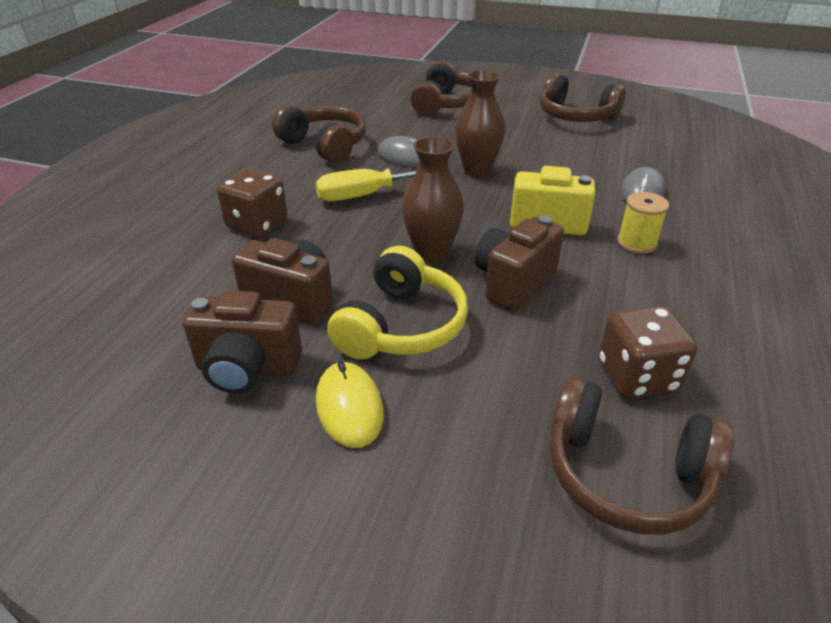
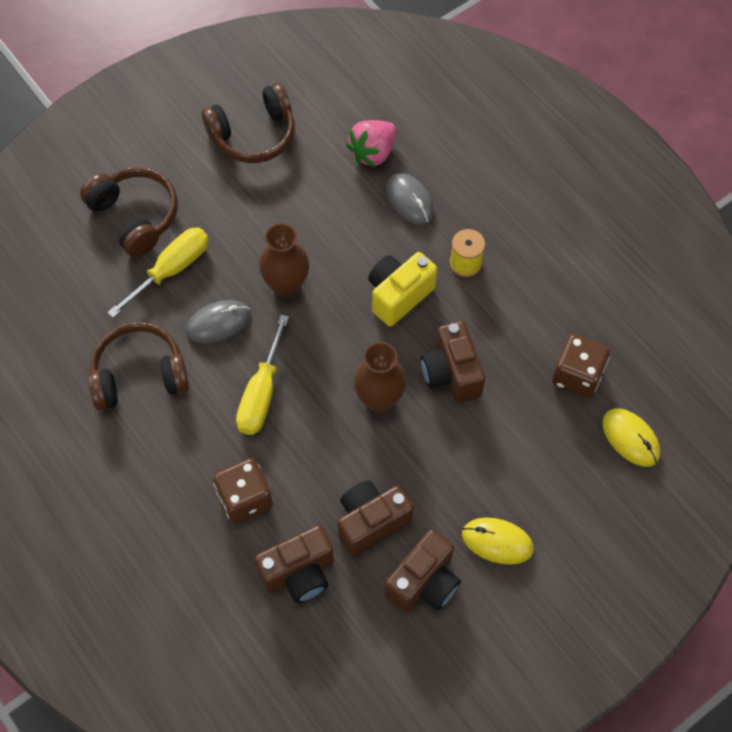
camera: 55 degrees left, 25 degrees up
(200, 280) = (299, 573): none -> brown camera
(401, 326) = (446, 470): yellow headphones -> none
(424, 127) = (171, 270): none -> yellow screwdriver
(625, 473) = (630, 438): brown headphones -> yellow mouse
(650, 161) = (373, 153): none -> pink strawberry

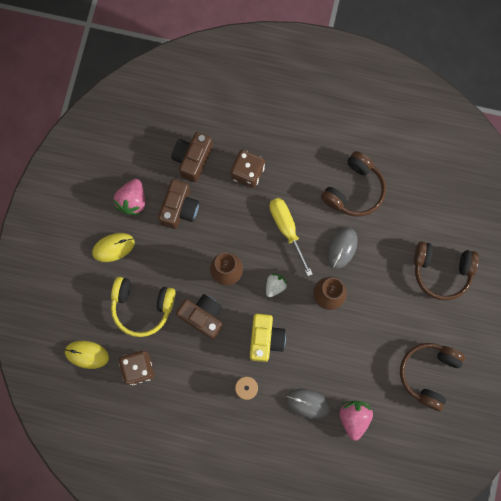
camera: 140 degrees right, 15 degrees up
(171, 270) = (393, 257): yellow screwdriver -> none
(335, 342) = (275, 286): none -> white strawberry
(424, 582) = (132, 201): brown camera -> pink strawberry
(517, 441) = (142, 307): none -> yellow headphones

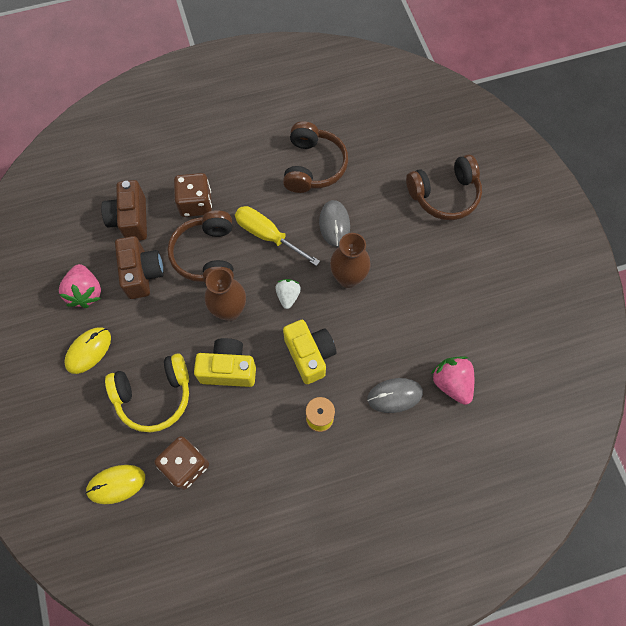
camera: 30 degrees left, 10 degrees down
(203, 317) = (228, 369): brown camera -> yellow camera
(428, 374) = (496, 296): brown headphones -> brown headphones (207, 255)

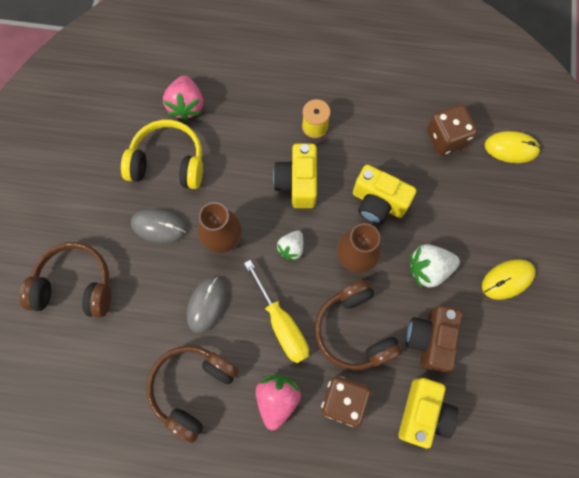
camera: 155 degrees left, 5 degrees up
(86, 292) = (495, 345): pink strawberry -> pink strawberry (277, 399)
(130, 220) = (423, 413): brown camera -> yellow camera
(154, 395) = (455, 208): yellow headphones -> yellow headphones (168, 162)
(161, 330) = (429, 269): none -> white strawberry
(207, 255) = (354, 330): brown headphones -> brown headphones turned 135 degrees clockwise
(394, 396) = (241, 116): grey mouse -> grey mouse (158, 226)

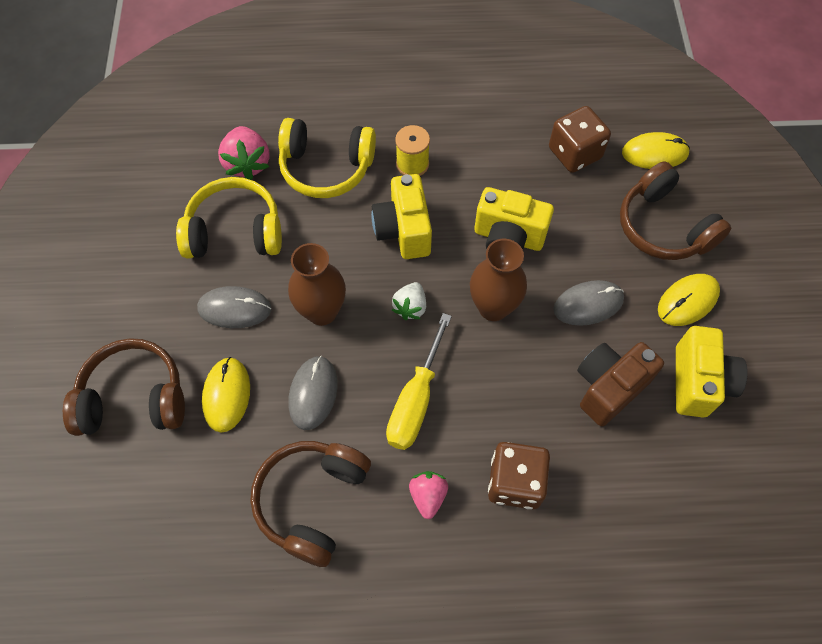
camera: 10 degrees left, 10 degrees down
(143, 295) = (226, 395): none -> yellow mouse
(247, 118) = (326, 167): none -> yellow headphones
(277, 399) = (428, 496): pink strawberry -> pink strawberry, size x0.65
(281, 324) = (415, 400): yellow screwdriver -> yellow screwdriver turned 60 degrees clockwise
(354, 330) = (511, 392): brown headphones -> brown headphones (663, 226)
(423, 413) = (621, 480): yellow camera -> yellow camera (698, 382)
(429, 269) = (588, 304): white strawberry -> grey mouse
(429, 339) = (608, 388): brown camera -> brown camera turned 45 degrees clockwise

